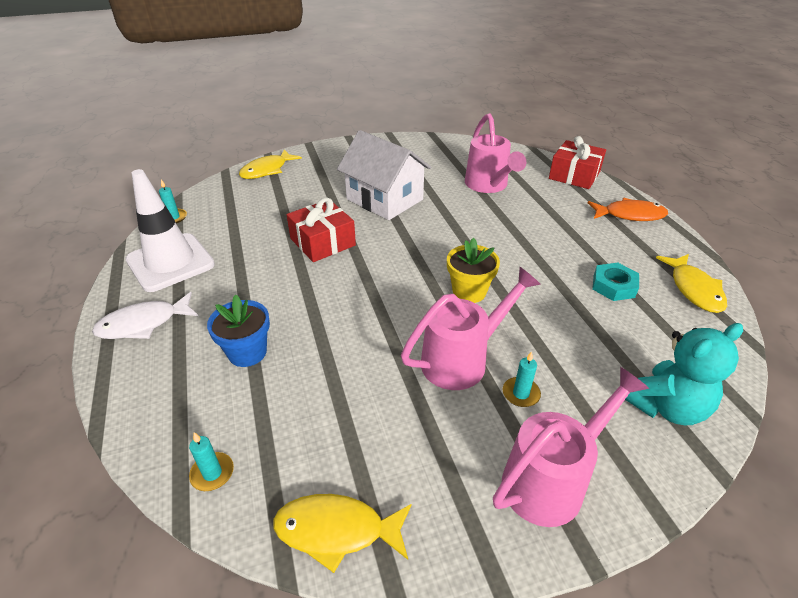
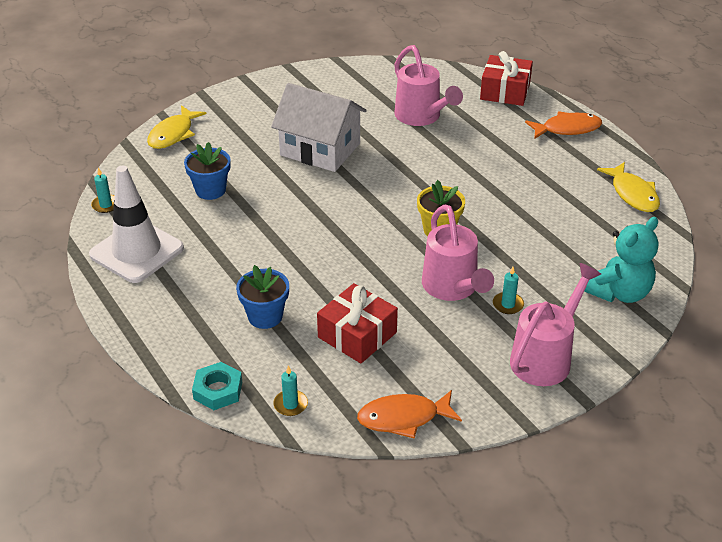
camera: 15 degrees left, 0 degrees up
(143, 324) = (152, 311): white fish -> none
(269, 219) = (210, 190): none -> blue flower pot
(323, 242) = (279, 205): red gift -> red gift (357, 335)
(336, 530) = (403, 418): yellow fish -> orange fish
(462, 359) = (452, 288): pink watering can -> pink watering can turned 120 degrees clockwise
(613, 286) = (564, 203): turquoise nut -> turquoise nut (218, 390)

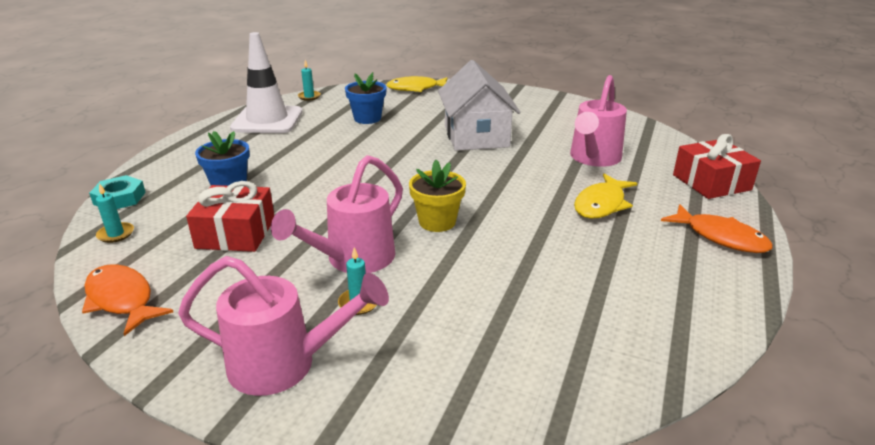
camera: 55 degrees right, 10 degrees down
(619, 293) = (468, 385): turquoise teddy bear -> none
(633, 194) = (682, 326): yellow fish -> yellow fish (601, 204)

